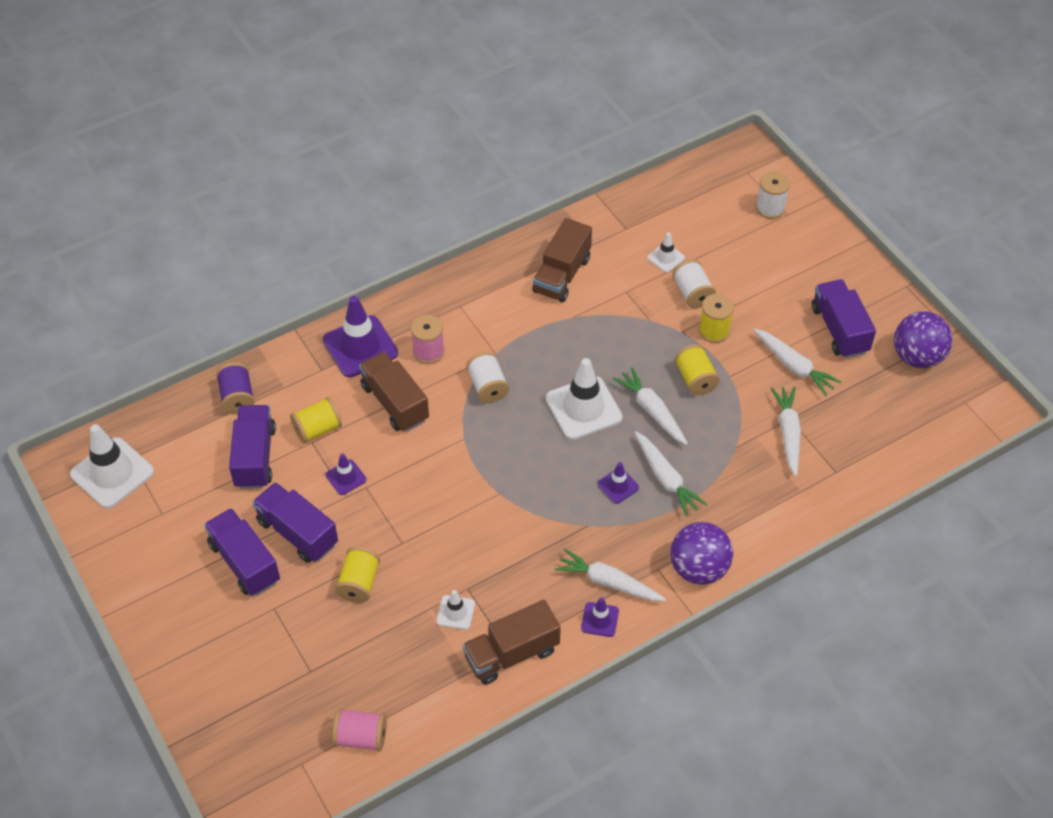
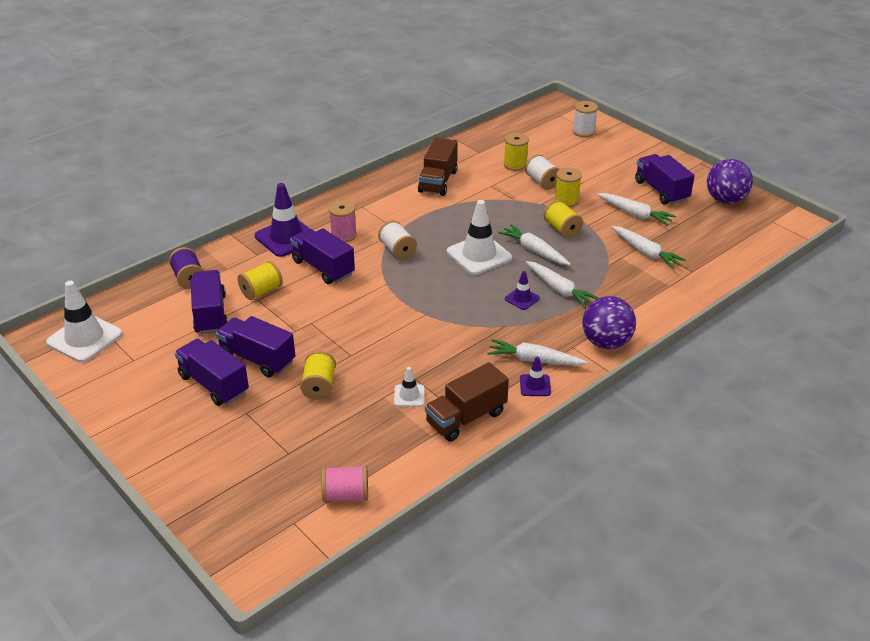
camera: 10 degrees left, 15 degrees down
(346, 477) = (292, 318): purple traffic cone -> none
(395, 403) = (323, 268): brown truck -> purple truck
(666, 258) = (515, 165): white traffic cone -> yellow spool
(788, 433) = (646, 252): white carrot -> white carrot turned 150 degrees clockwise

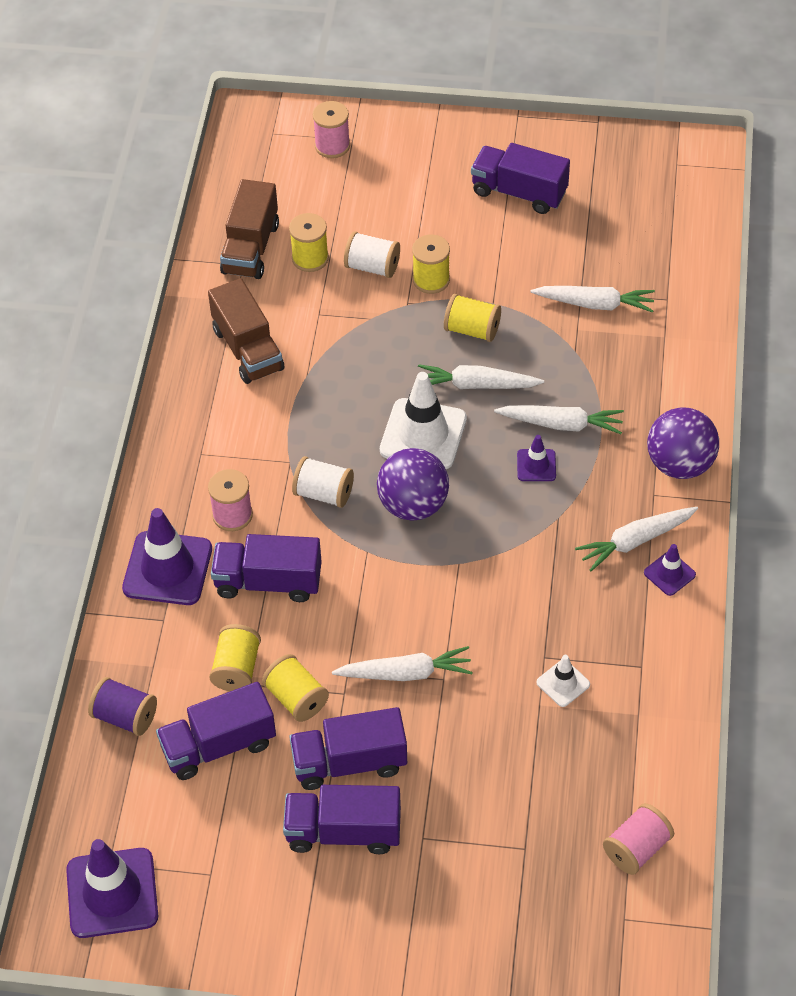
camera: 40 degrees left, 15 degrees up
(84, 338) = (112, 893): white traffic cone -> purple traffic cone
(210, 314) = (218, 745): purple truck -> purple truck turned 60 degrees counterclockwise
(319, 386) = (458, 744): yellow spool -> yellow spool (296, 698)
(466, 418) = (647, 666): brown truck -> brown truck (250, 248)
(583, 132) = (332, 146): white spool -> pink spool
(635, 214) = (527, 251): white carrot -> white carrot (406, 673)
(725, 200) = (600, 161): purple ball -> purple ball (413, 505)

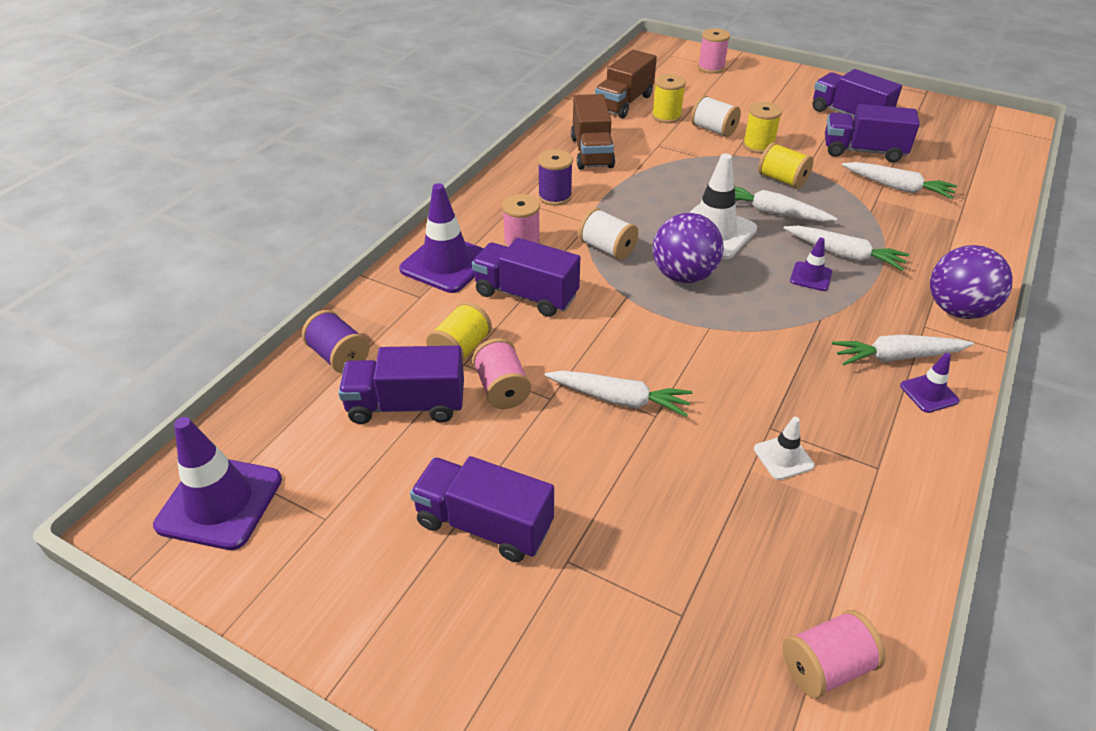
camera: 20 degrees right, 10 degrees down
(236, 434) = (555, 196): none -> purple spool
(296, 698) = (502, 389): yellow spool -> pink spool
(349, 762) = (524, 460): purple truck -> purple truck (863, 151)

